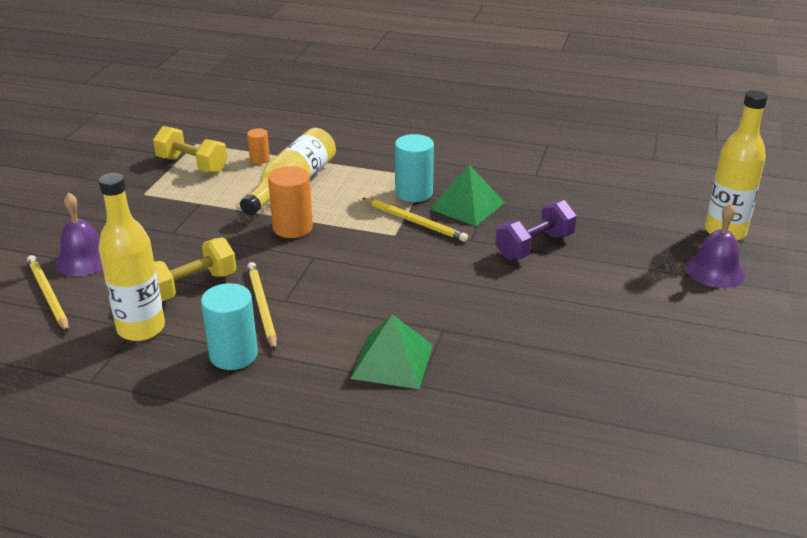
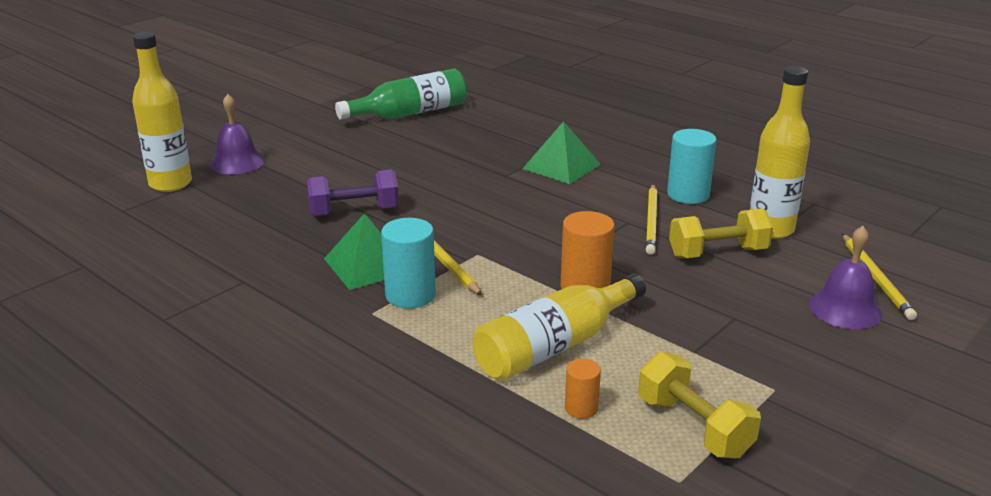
camera: 155 degrees left, 5 degrees down
(659, 410) = (410, 113): none -> green bottle

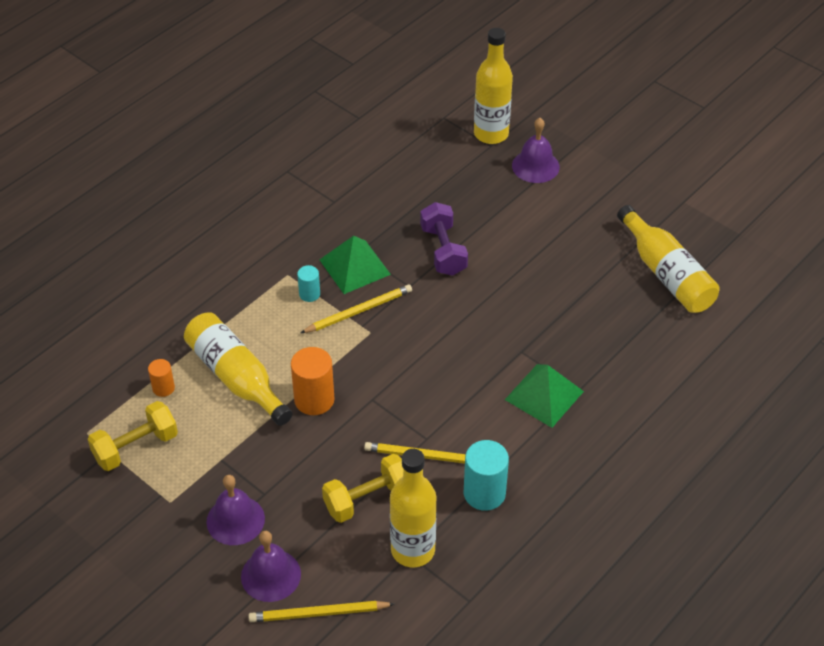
camera: 90 degrees right, 20 degrees up
(410, 113) = (666, 273): green bottle -> yellow bottle
(410, 295) = (309, 294): turquoise cylinder -> turquoise cylinder, size x0.56
(717, 253) = (367, 499): yellow dumbbell -> yellow dumbbell turned 75 degrees clockwise
(781, 336) = (235, 520): none -> purple bell

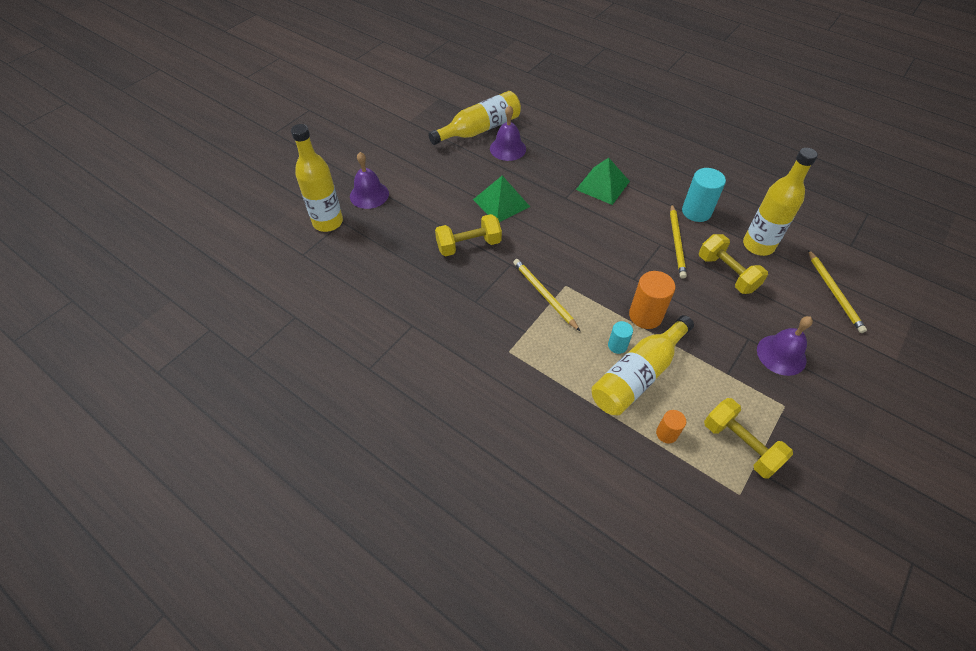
camera: 95 degrees left, 5 degrees up
(271, 575) = (818, 325): purple bell -> purple bell (508, 148)
(309, 294) = (530, 331): turquoise cylinder -> turquoise cylinder (617, 345)
(354, 267) = (493, 302): green pyramid -> green pyramid (501, 203)
(443, 251) = (468, 245): purple dumbbell -> yellow dumbbell

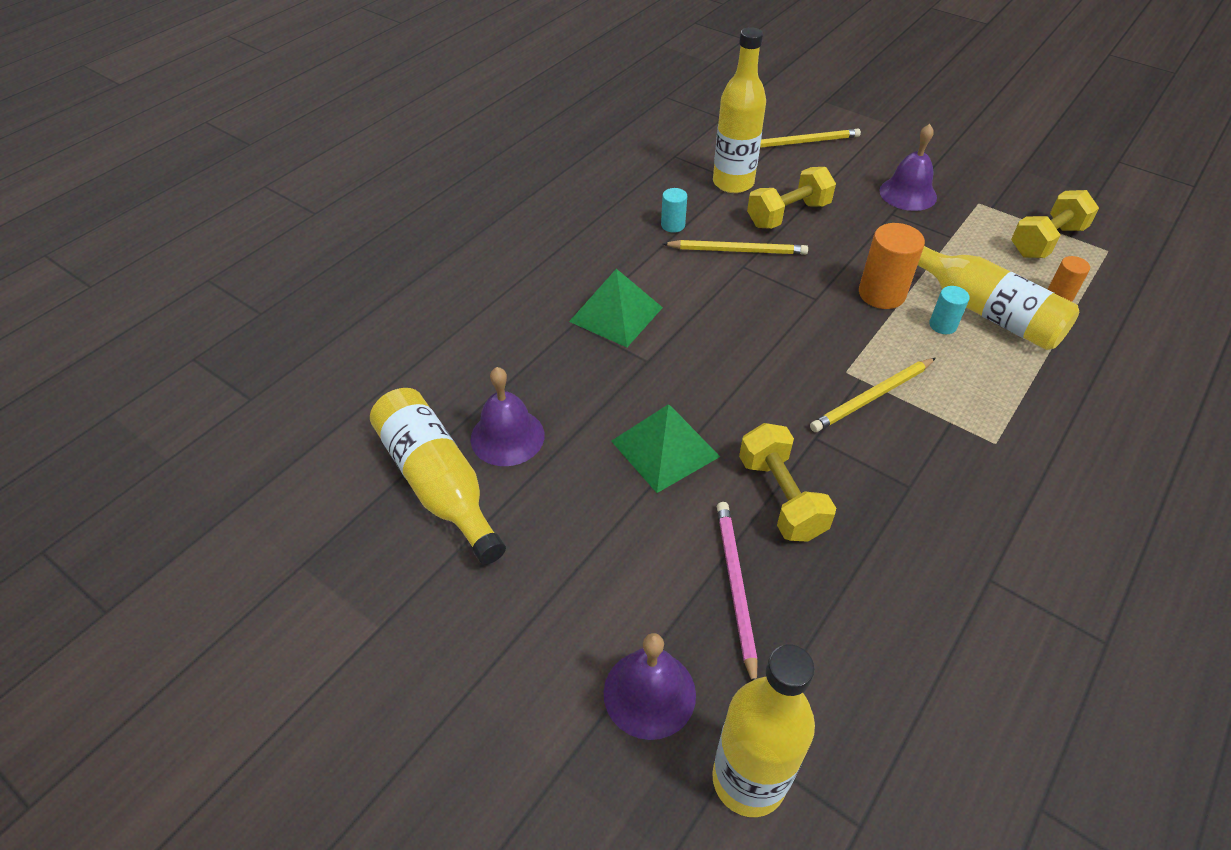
camera: 90 degrees left, 5 degrees down
(416, 224) = (735, 588): none -> pink pencil
(696, 212) = (673, 225): turquoise cylinder -> turquoise cylinder, size x0.56

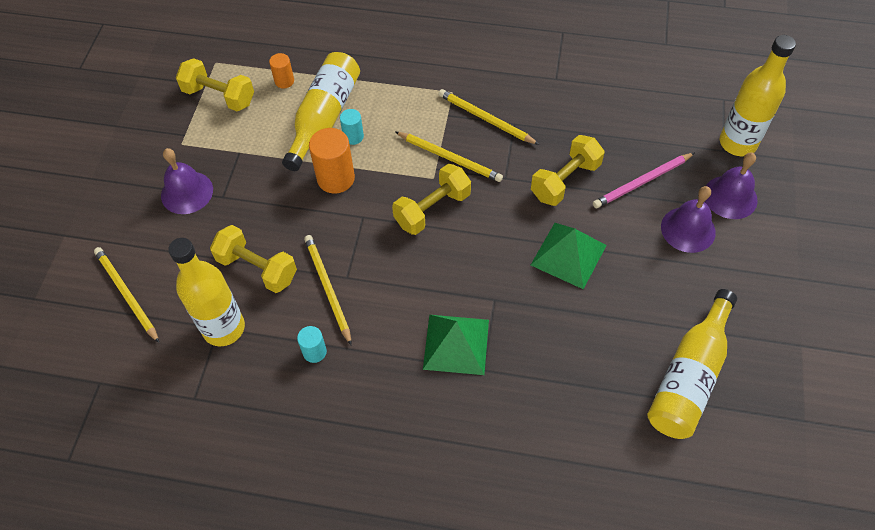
camera: 115 degrees left, 10 degrees up
(507, 437) = (623, 355): purple bell -> purple bell (688, 229)
(798, 354) = (432, 209): none -> yellow dumbbell
(929, 458) = (486, 119): none -> yellow pencil

